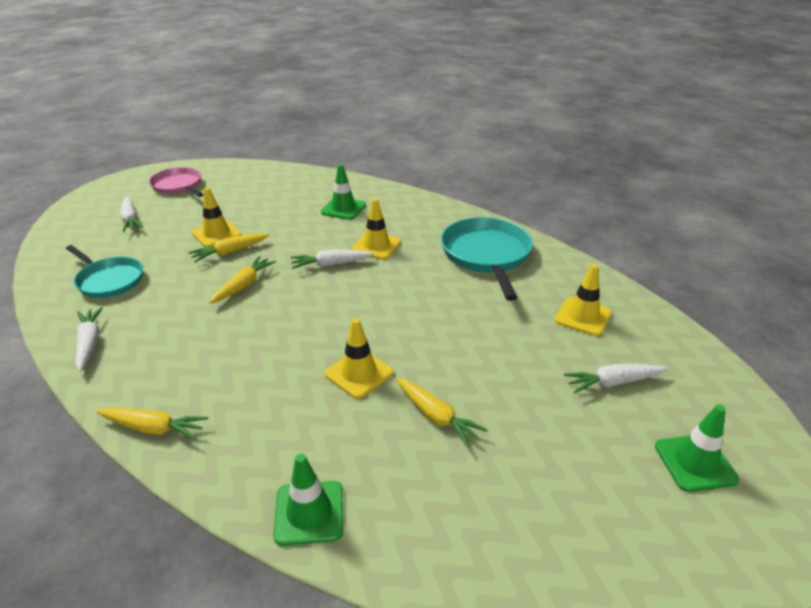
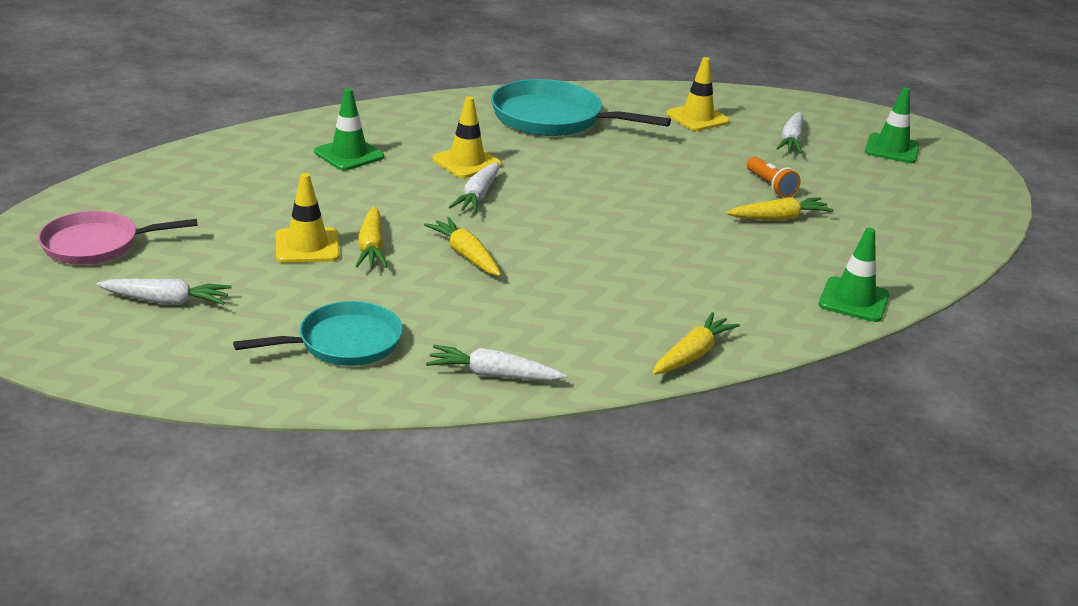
camera: 65 degrees left, 5 degrees down
(359, 373) = (692, 234): yellow traffic cone -> none
(497, 394) = (770, 186): none -> orange flashlight

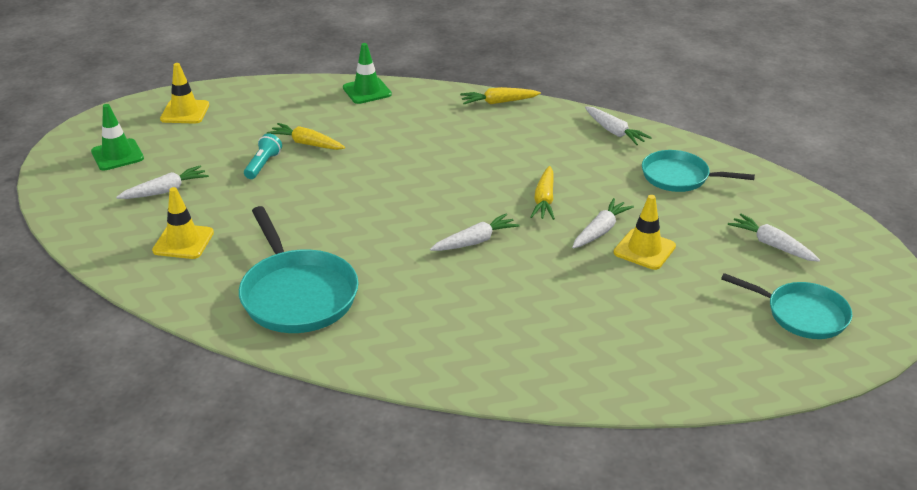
camera: 135 degrees left, 5 degrees up
(96, 245) = (802, 314): pink pan -> turquoise pan
(349, 154) = (525, 328): green traffic cone -> none
(371, 247) = (600, 230): yellow carrot -> white carrot
(467, 162) = (439, 277): yellow traffic cone -> yellow traffic cone (185, 112)
(770, 186) = (263, 165): orange flashlight -> turquoise flashlight

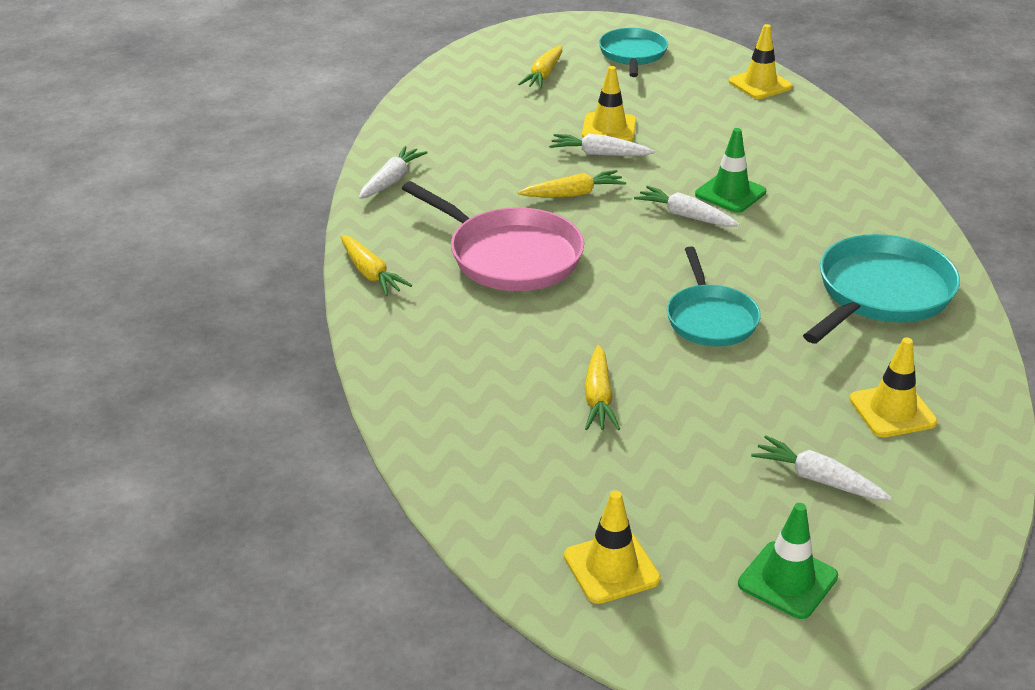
camera: 115 degrees left, 0 degrees up
(263, 165) = (681, 416): turquoise flashlight -> none
(367, 91) = (412, 396): green traffic cone -> green traffic cone (730, 193)
(480, 153) = (509, 256): none -> pink pan
(679, 177) = (461, 130): turquoise pan -> turquoise pan (710, 319)
(693, 379) = (760, 84): none -> yellow traffic cone
(771, 245) = (543, 75): white carrot -> yellow carrot

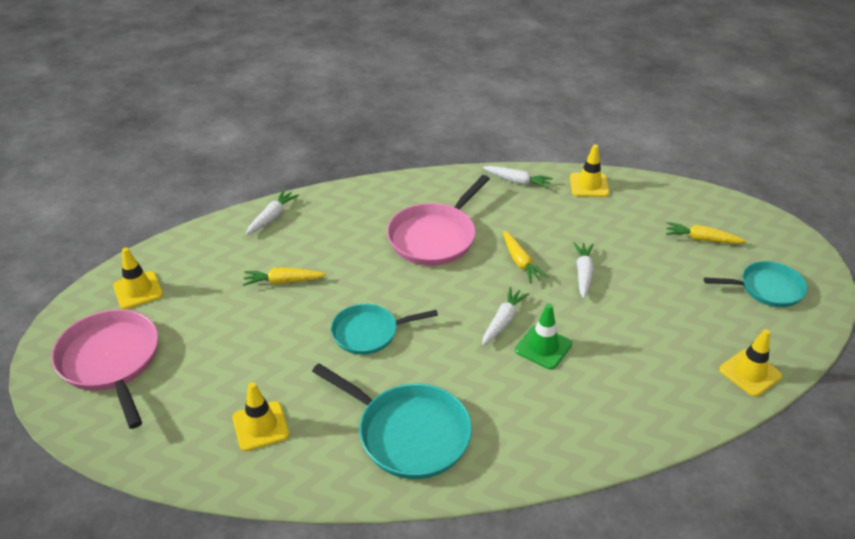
camera: 85 degrees right, 5 degrees up
(371, 274) = (408, 184): yellow carrot -> none
(609, 128) = (626, 277): yellow traffic cone -> yellow traffic cone (589, 185)
(787, 580) = (111, 361): green traffic cone -> pink pan
(818, 479) = (195, 380): white carrot -> white carrot (272, 217)

